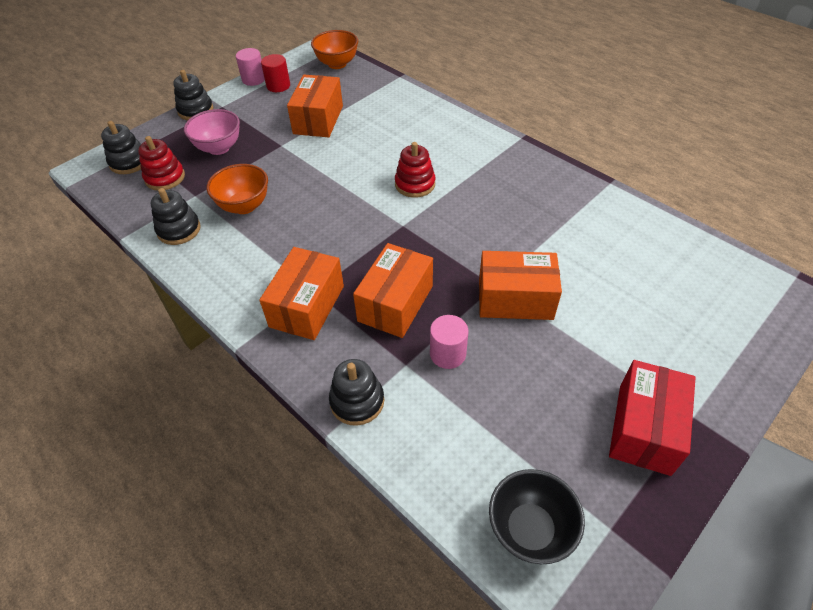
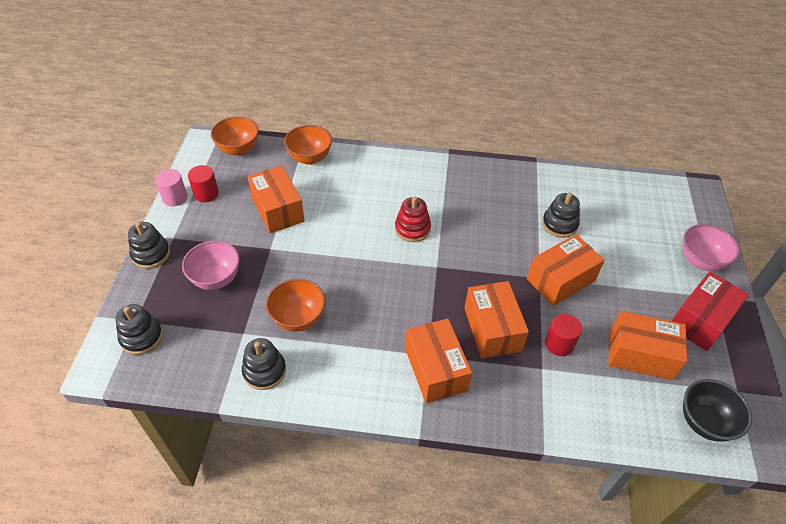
camera: 40 degrees left, 0 degrees up
(165, 178) = (196, 332): red stacking toy -> none
(357, 401) = (539, 414): black stacking toy -> black stacking toy (559, 224)
(387, 92) = (310, 158): none -> orange bowl
(447, 354) = (559, 344): pink cylinder -> red cylinder
(527, 416) = (640, 355): none -> orange box
(644, 428) = (700, 320): red box -> red box turned 60 degrees clockwise
(714, 370) = (700, 261): none -> pink bowl

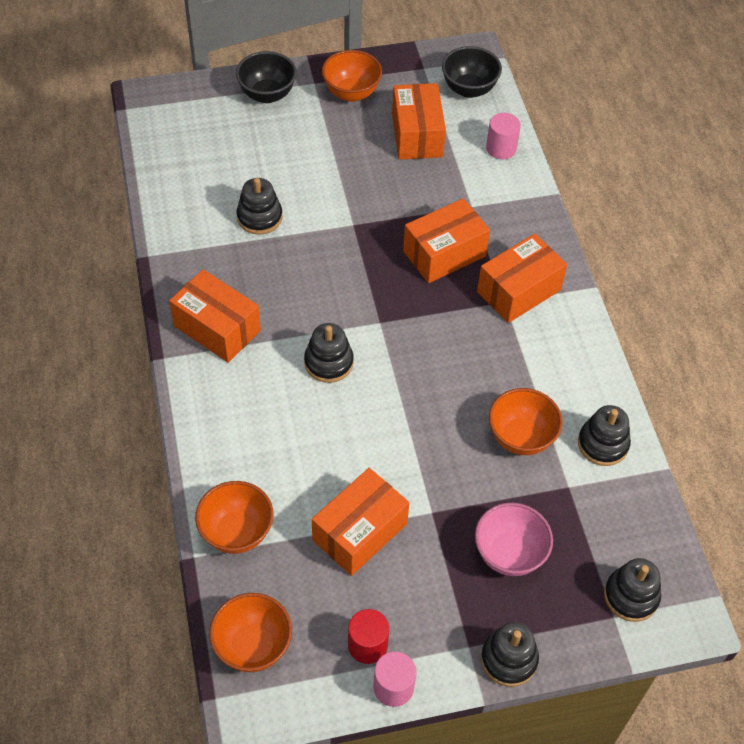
camera: 110 degrees left, 5 degrees up
(412, 228) = (328, 362): red stacking toy -> black stacking toy
(559, 344) = (435, 197): red cylinder -> none
(560, 280) = (348, 206): orange box -> orange box (217, 328)
(614, 420) = (501, 148): none -> pink cylinder
(700, 261) = (267, 94): pink bowl -> black bowl
(700, 320) = (351, 93): red box -> orange bowl

